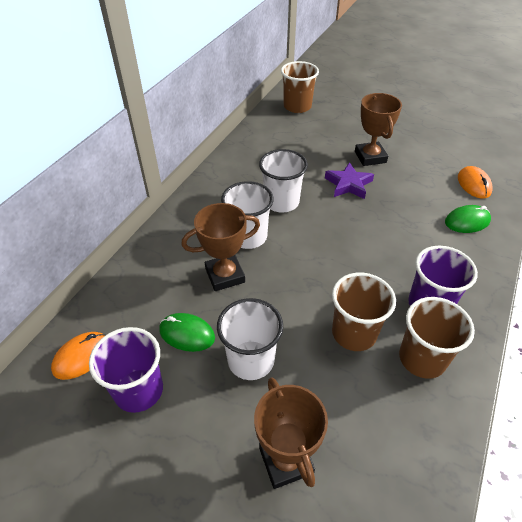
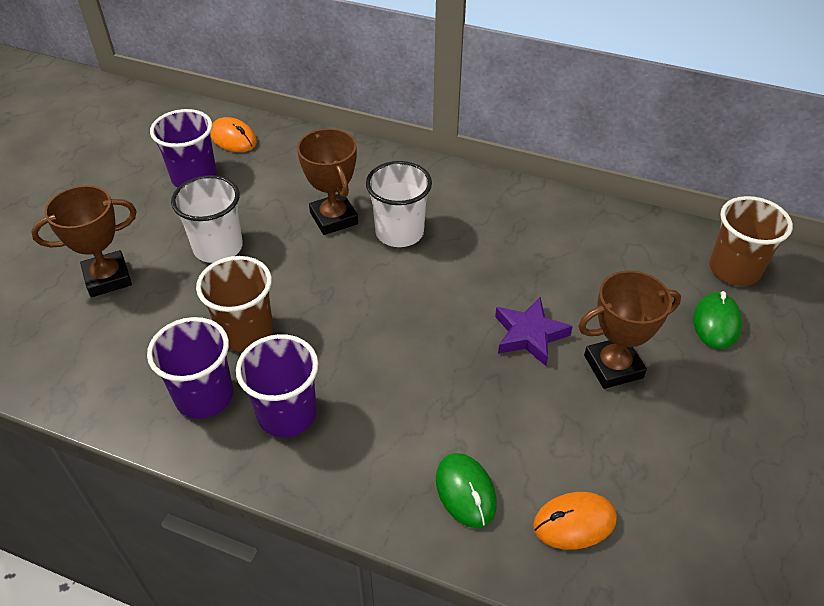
camera: 85 degrees right, 0 degrees up
(187, 334) = (254, 199): green mouse -> green mouse (716, 323)
(281, 202) = (472, 260): white cup -> none
(422, 358) = (204, 396): brown cup -> purple cup

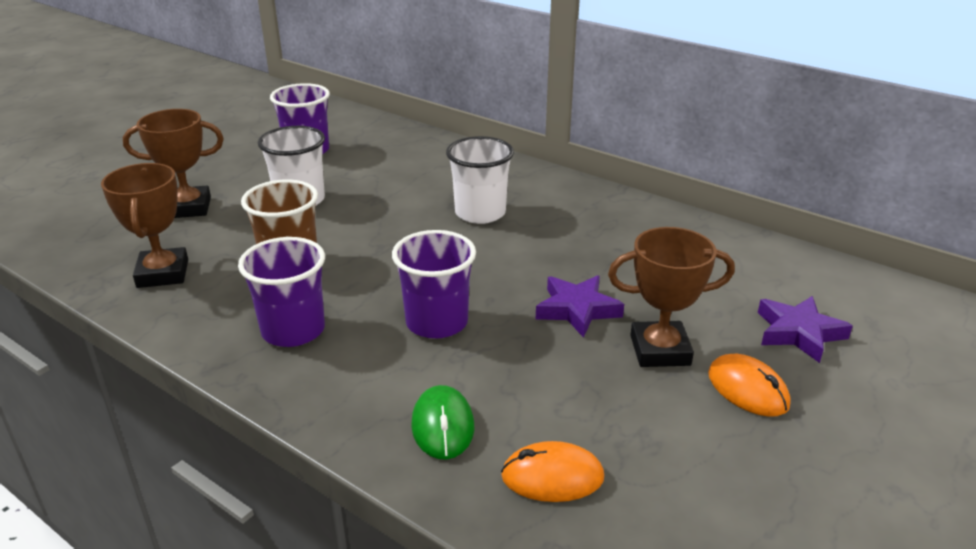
camera: 15 degrees right, 15 degrees down
(204, 396) = (223, 304): purple cup -> purple cup (437, 322)
(233, 138) = (358, 129): orange mouse -> orange mouse (747, 389)
(334, 218) = (421, 194): brown trophy -> brown trophy (163, 273)
(716, 323) = (799, 333): green mouse -> purple star
(734, 269) = (839, 292): brown cup -> none

